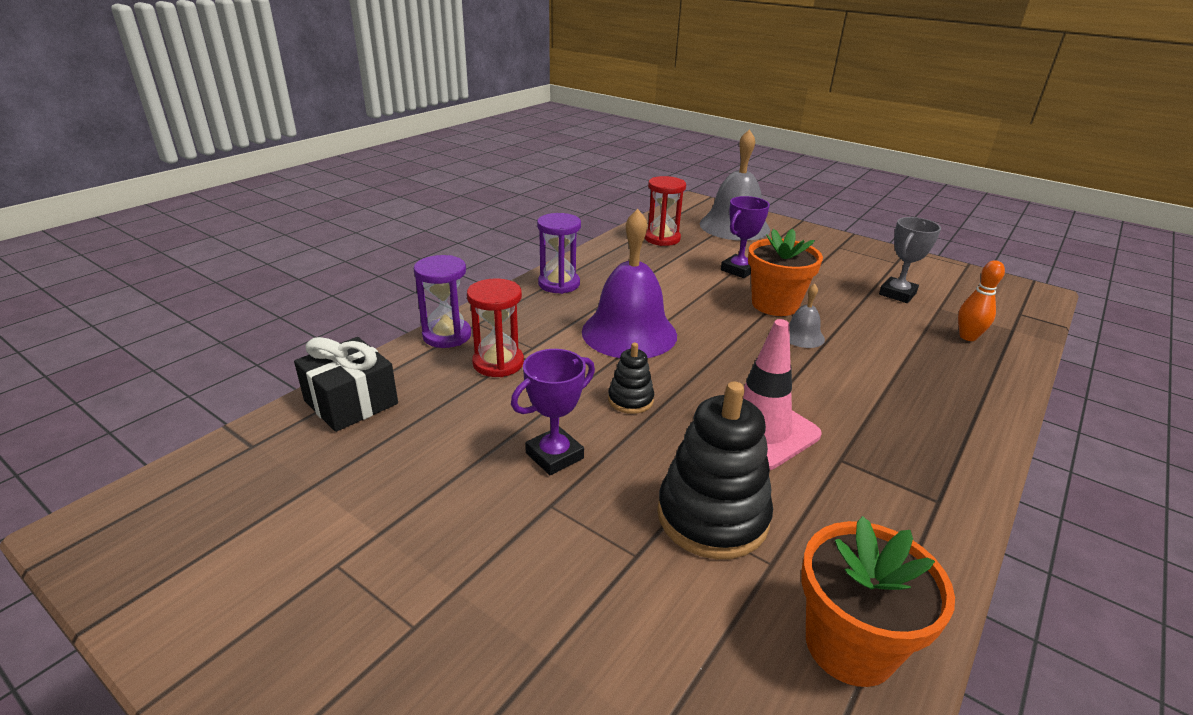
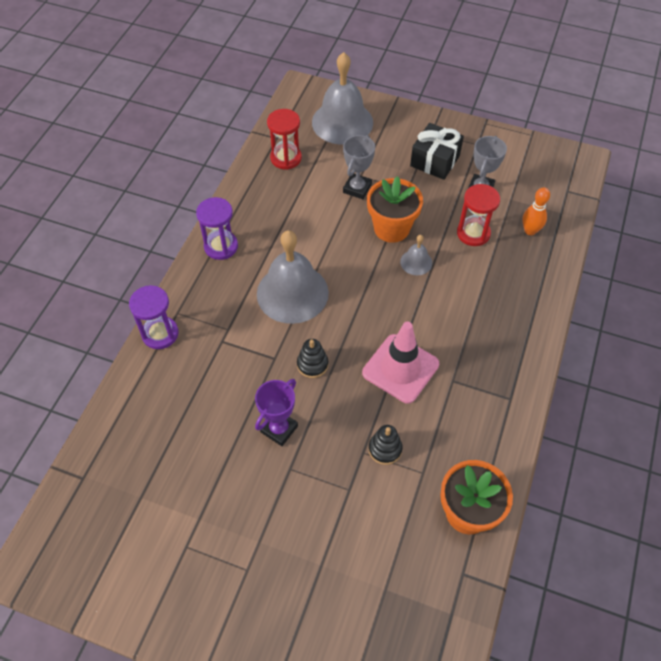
camera: 15 degrees left, 25 degrees up
(351, 402) = (126, 421): black gift -> black gift (435, 161)
(498, 363) = (210, 353): red hourglass -> red hourglass (473, 233)
(629, 333) = (292, 293): purple bell -> grey bell
(712, 516) = (385, 449): black stacking toy -> black stacking toy, size x0.51
(739, 270) = (357, 188): purple trophy -> grey trophy

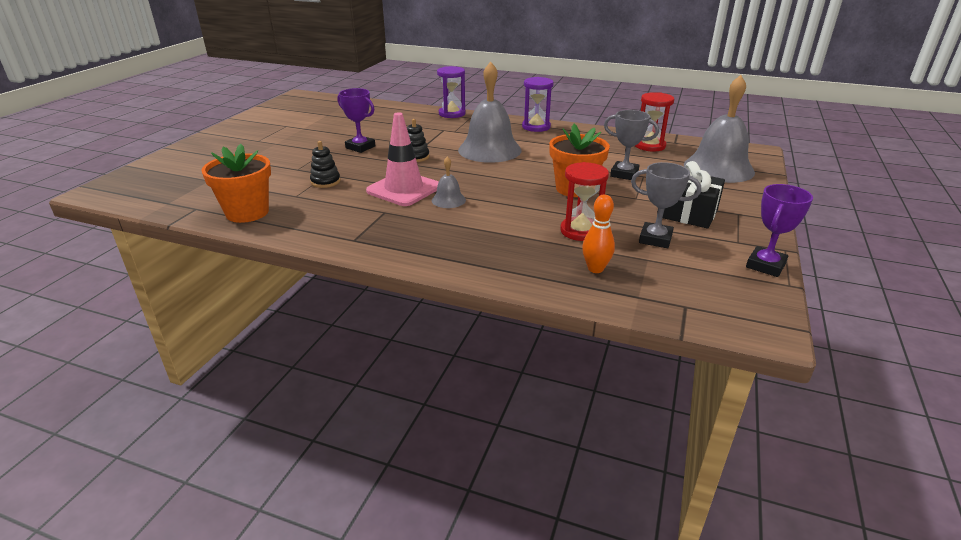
camera: 90 degrees right, 25 degrees down
(416, 262) = (531, 199): grey bell -> grey bell (448, 200)
(509, 139) = (765, 265): none -> purple trophy

